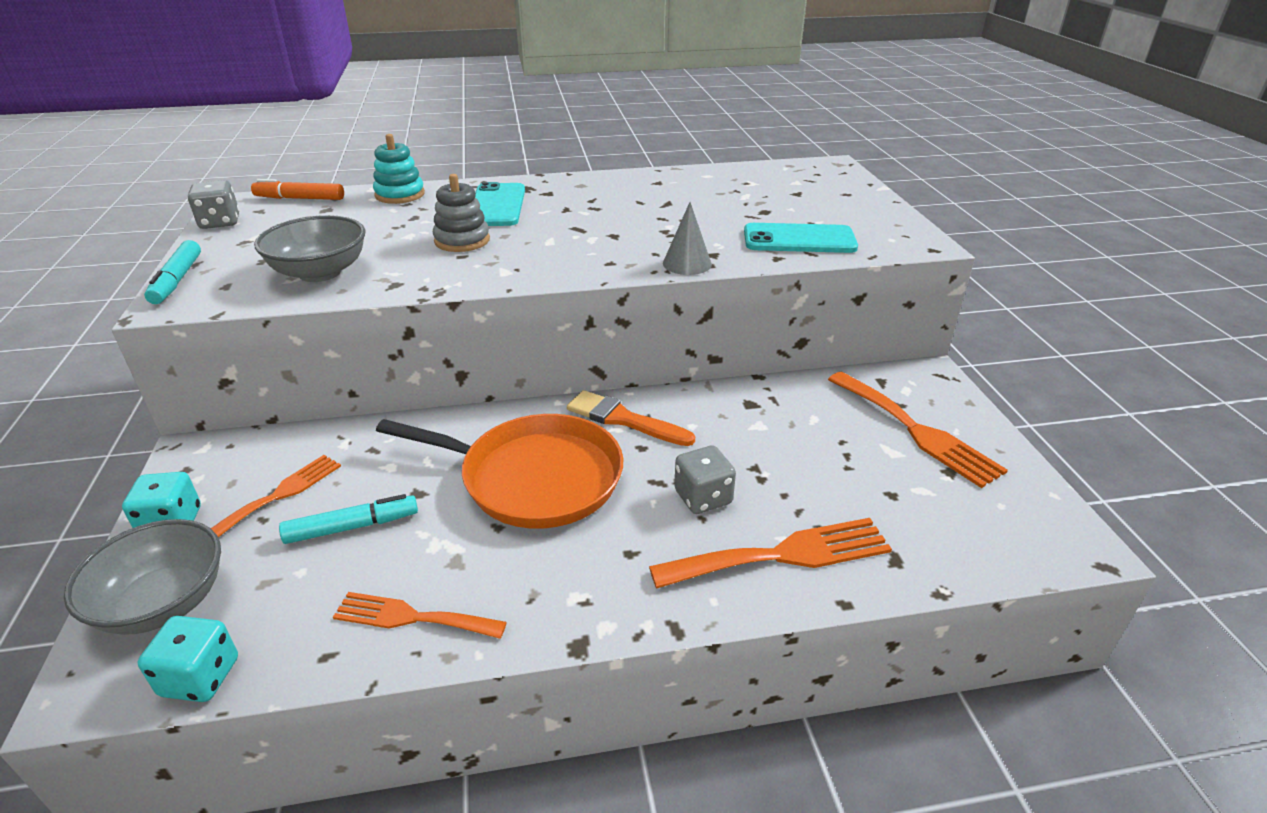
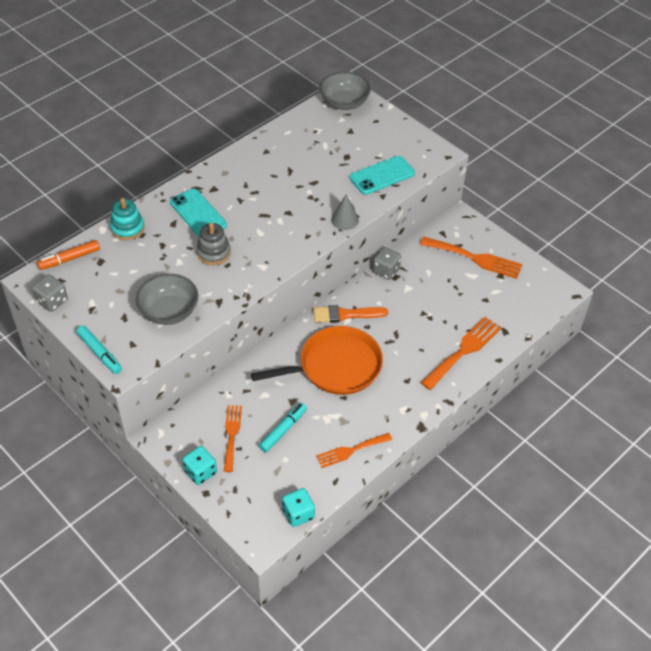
camera: 35 degrees left, 15 degrees up
(163, 603) = (246, 501): grey bowl -> grey bowl (344, 103)
(703, 497) = (414, 339): grey dice -> grey dice (386, 271)

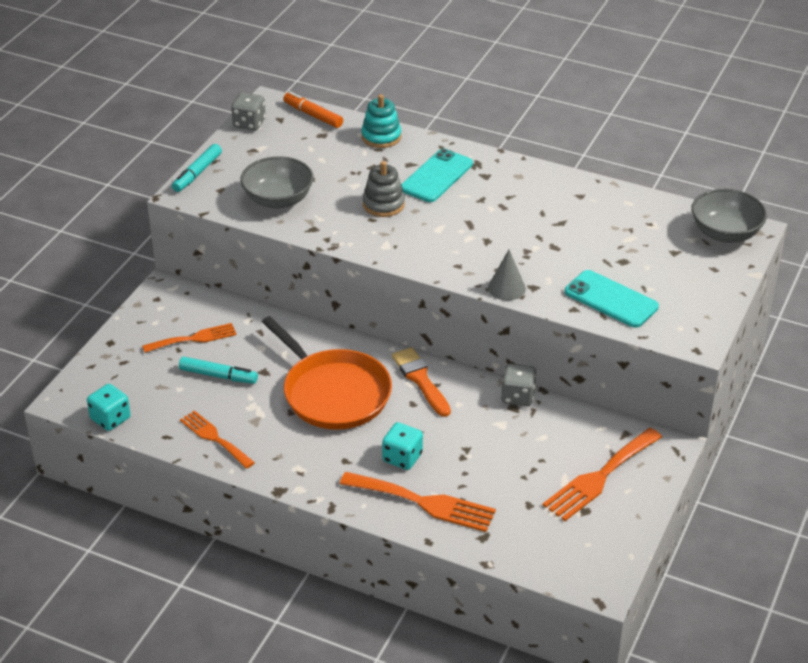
camera: 70 degrees right, 10 degrees down
(200, 472) = (135, 330): turquoise dice -> turquoise dice (402, 457)
(475, 258) = (600, 477): orange fork -> orange fork turned 45 degrees clockwise

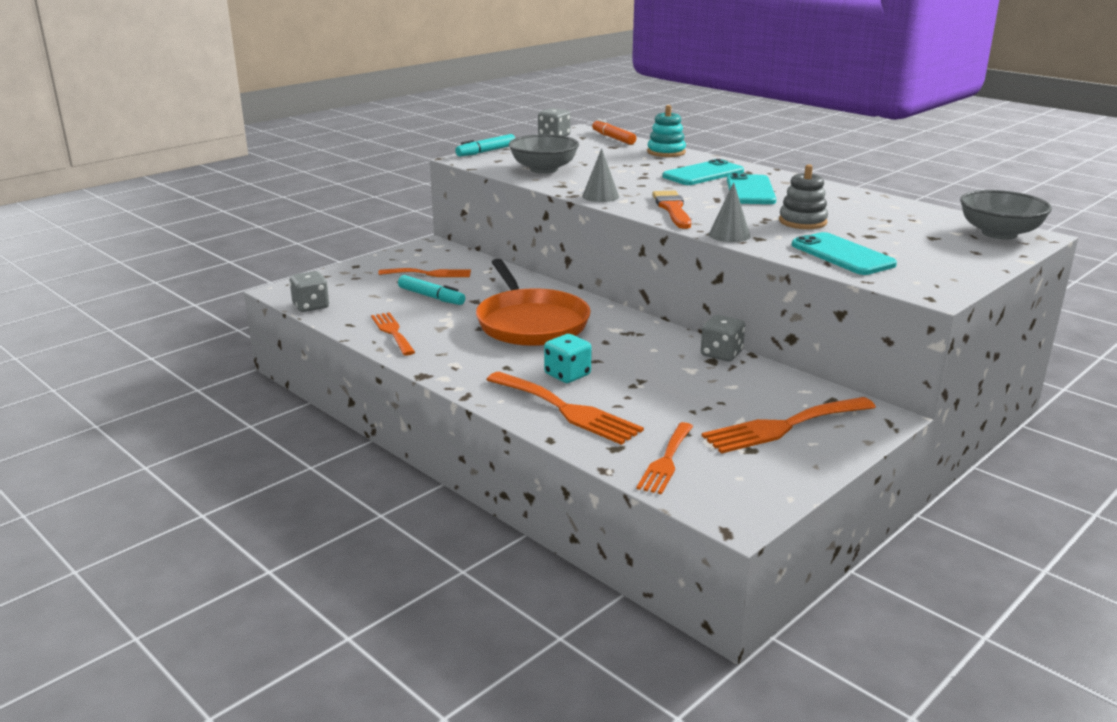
camera: 20 degrees right, 15 degrees down
(110, 419) = (311, 306): turquoise dice -> grey dice
(361, 242) = (600, 196): none -> grey cone
(383, 204) = (640, 181): grey stacking toy -> grey stacking toy (802, 222)
(420, 380) = (625, 328): orange brush -> orange brush (672, 209)
(493, 201) = (750, 191): none -> turquoise phone
(528, 541) = (666, 461): none -> orange fork

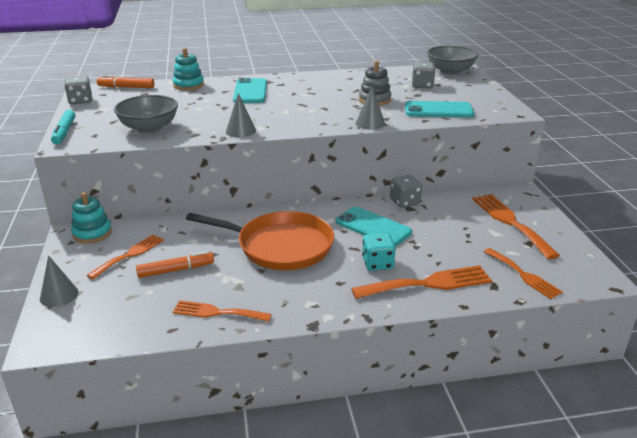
camera: 55 degrees left, 5 degrees up
(311, 306) = (103, 339): grey dice -> grey dice (422, 85)
(345, 273) = (59, 295): none -> grey cone
(431, 297) = (176, 270): turquoise marker -> orange marker
(441, 250) = (92, 233): none -> turquoise stacking toy
(672, 209) = (301, 121): orange brush -> none
(750, 191) = (302, 92): turquoise phone -> turquoise phone (373, 227)
(783, 426) = (510, 222): orange fork -> orange fork turned 150 degrees clockwise

